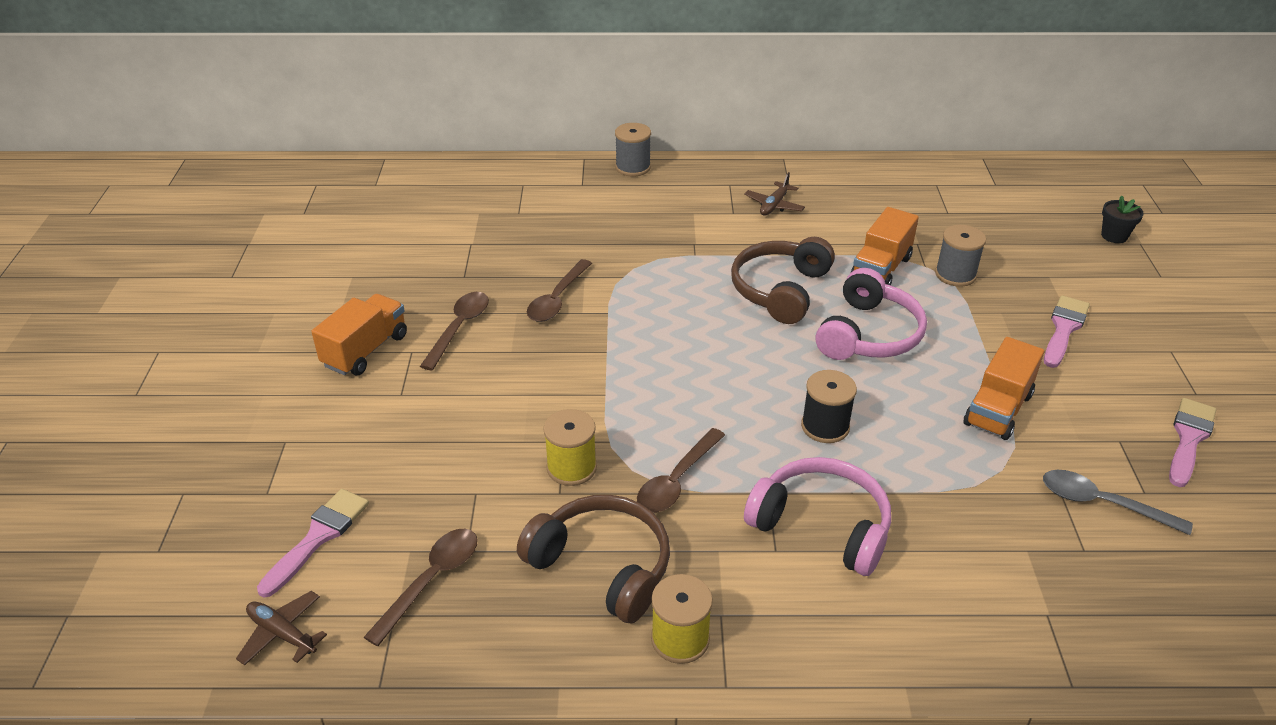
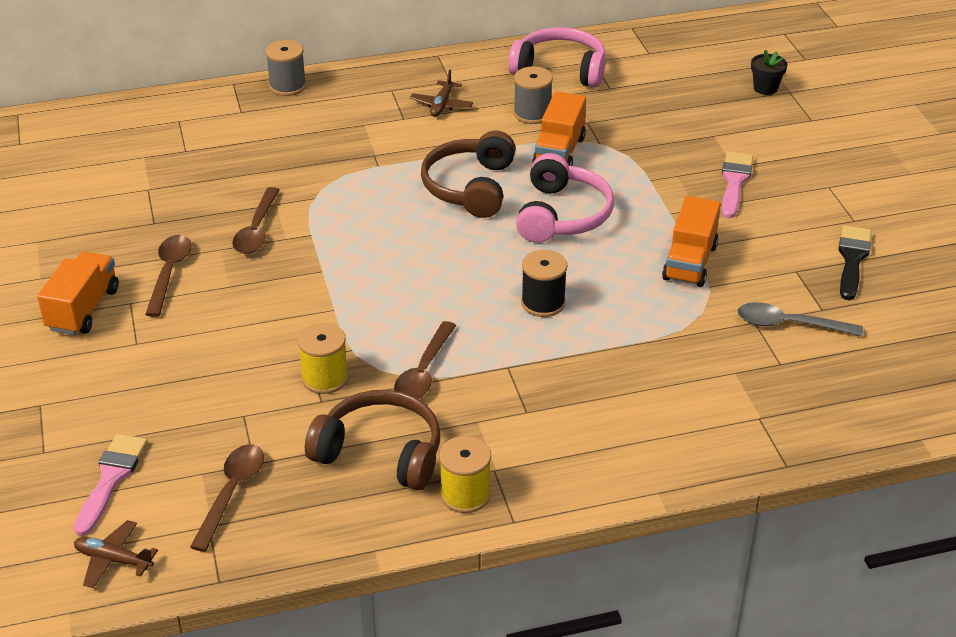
camera: 15 degrees left, 0 degrees up
(821, 526) = (560, 385): pink headphones -> pink headphones (560, 70)
(955, 274) = (629, 147): grey spool -> grey spool (532, 114)
(1189, 438) = (852, 259): pink brush -> black brush

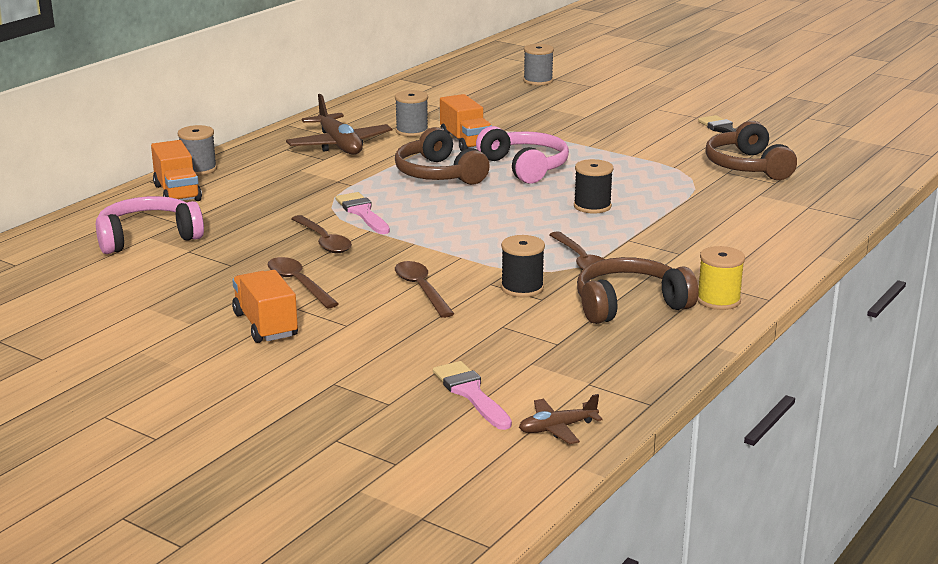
camera: 40 degrees left, 15 degrees down
(232, 493) = (571, 362): brown spoon -> brown spoon (421, 289)
(325, 378) = (522, 288): yellow spool -> black spool
(441, 105) = (339, 145): brown plane -> brown plane, size x1.90
(560, 70) = (390, 108): pink headphones -> pink headphones (148, 238)
(690, 262) = (642, 161): orange truck -> orange truck (177, 193)
(734, 182) = (599, 122): pink brush -> pink brush (362, 213)
(765, 88) = (538, 81): black flower pot -> grey spool
(789, 324) = (747, 166): grey spoon -> brown headphones

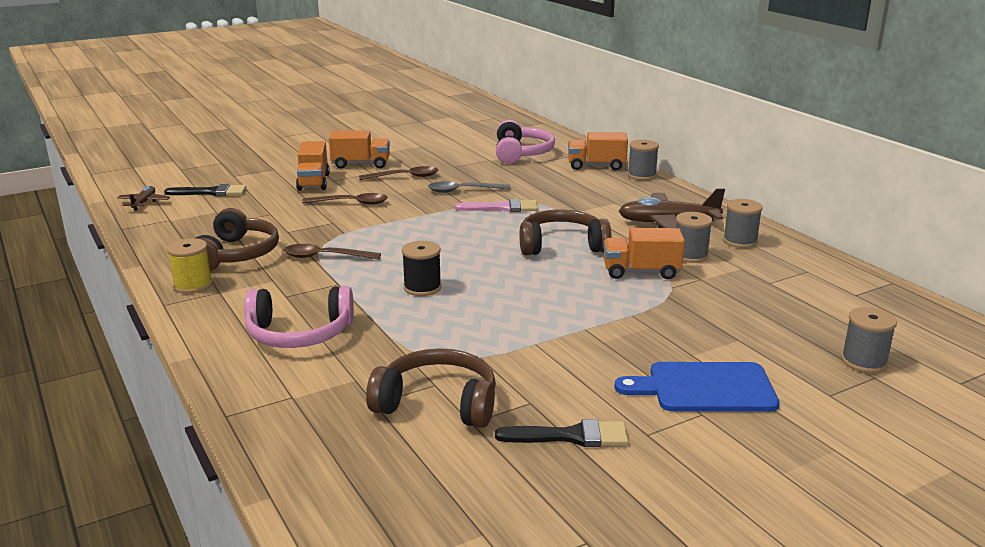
camera: 115 degrees right, 0 degrees up
(323, 241) = (463, 191): brown spoon -> grey spoon
(361, 119) = (740, 241): none -> grey spool
(367, 335) = (313, 182): none -> orange truck
(471, 393) = (211, 192): pink brush -> black brush
(522, 288) = (311, 229): black spool -> none
(525, 167) = (548, 282): pink headphones -> pink headphones (299, 333)
(625, 110) = (705, 388): none -> blue cutting board

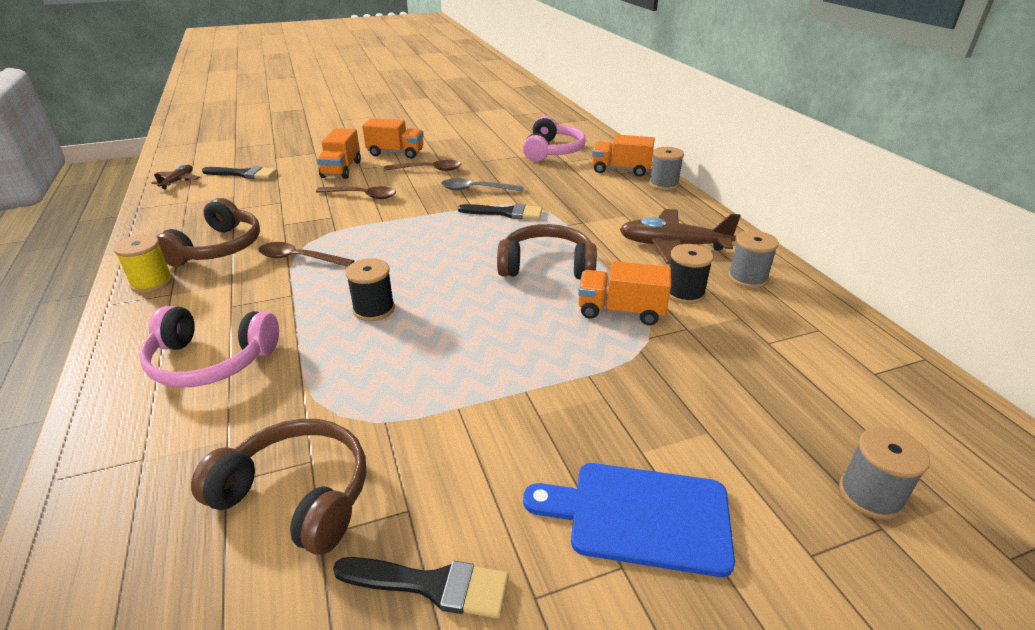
camera: 10 degrees right, 10 degrees up
(502, 208) = (505, 213): pink brush -> black brush
(690, 255) = (684, 293): grey spool -> black spool

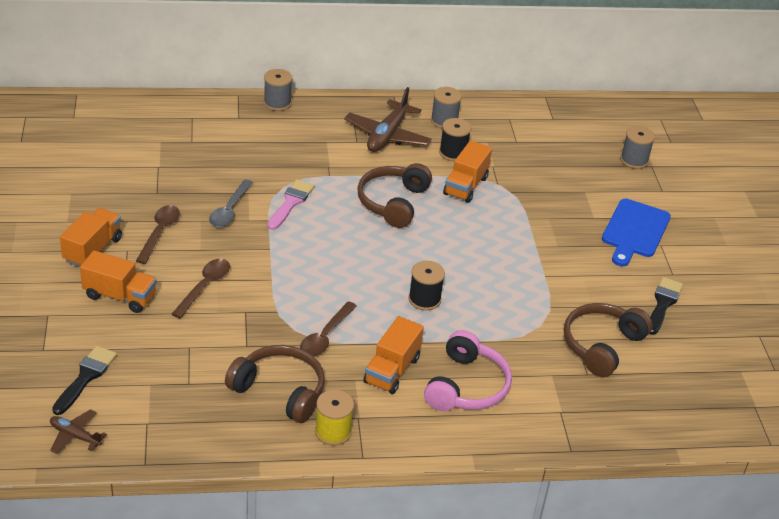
camera: 80 degrees left, 5 degrees up
(505, 213) = (291, 203): black brush -> pink brush
(552, 151) = (158, 141): pink headphones -> none
(621, 170) = (232, 115): orange truck -> orange truck (392, 370)

